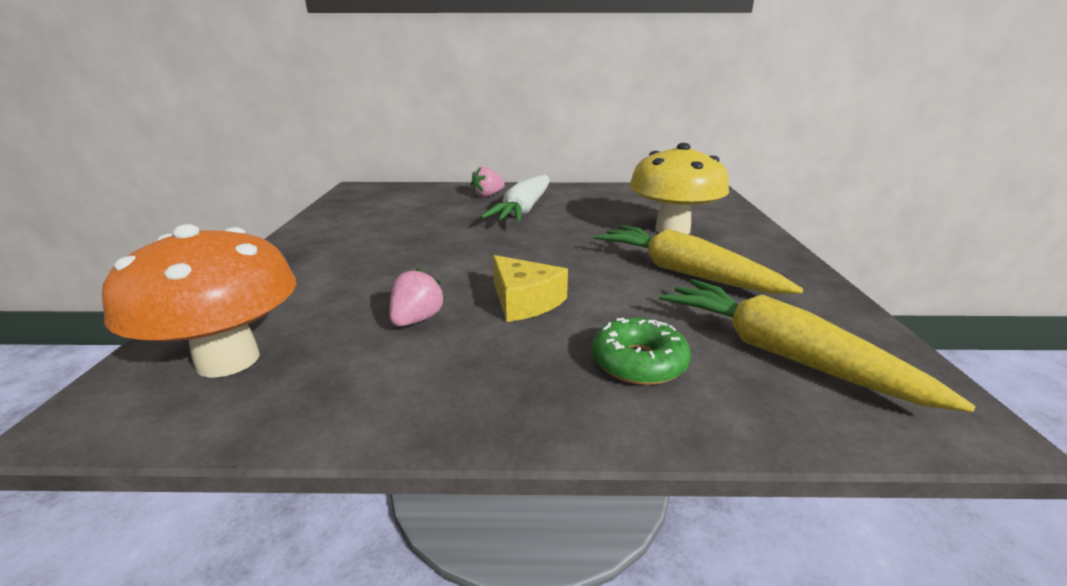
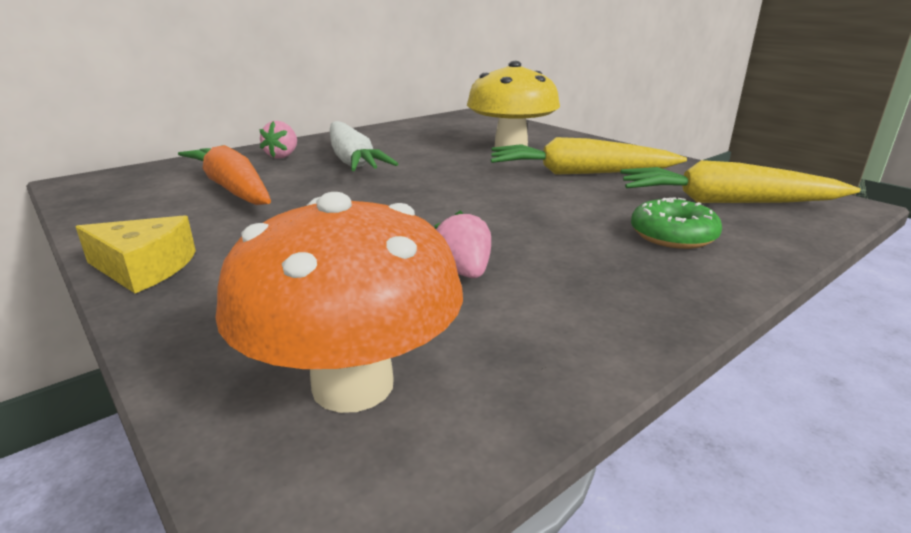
camera: 40 degrees left, 0 degrees up
(416, 212) = (232, 188): none -> orange carrot
(524, 301) = (518, 227): yellow cheese -> yellow cheese (144, 268)

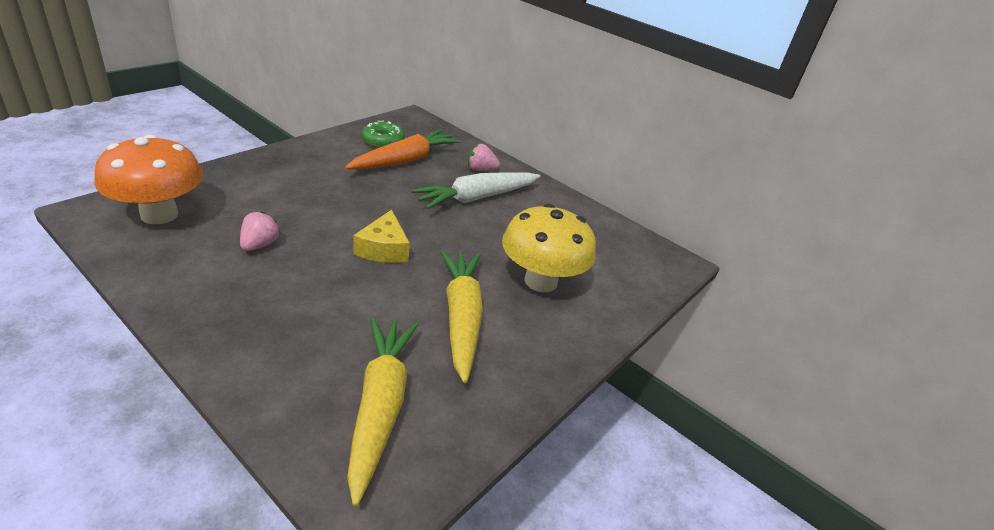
camera: 75 degrees right, 10 degrees up
(144, 268) = (287, 154): yellow cheese -> yellow cheese (384, 249)
(463, 272) = (259, 245): pink strawberry -> pink strawberry turned 45 degrees counterclockwise
(673, 235) = (301, 348): green donut -> green donut (383, 141)

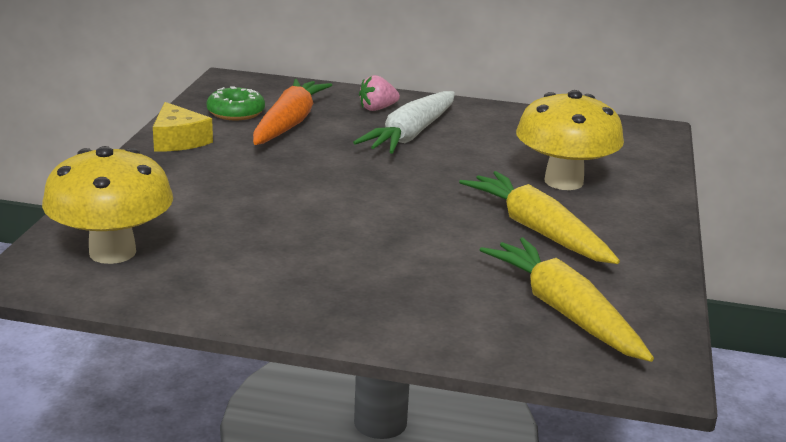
camera: 25 degrees left, 10 degrees down
(159, 215) = (112, 252): orange mushroom -> yellow mushroom
(259, 245) = (265, 241): pink strawberry -> none
(384, 249) = (389, 204): yellow cheese -> yellow cheese (178, 140)

